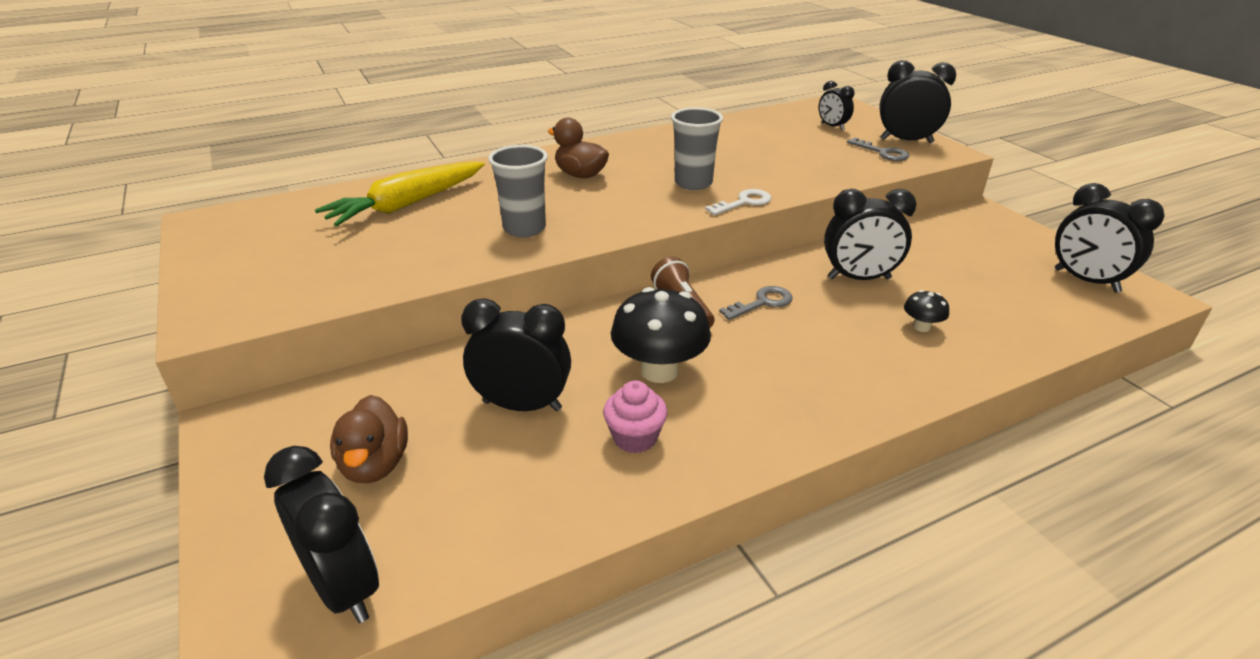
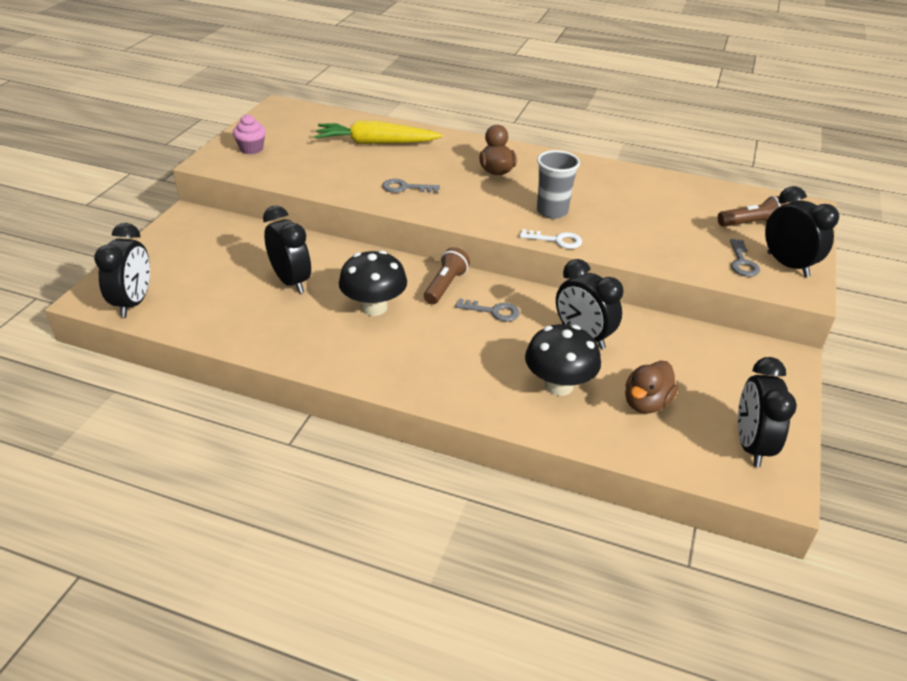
camera: 45 degrees right, 5 degrees up
(375, 464) = (205, 267): brown duck -> brown duck (646, 403)
(524, 228) = (405, 188): grey cup -> grey key
(635, 438) = (309, 327): pink cupcake -> pink cupcake (251, 149)
(832, 126) = (751, 224): black clock -> brown flashlight
(921, 327) = (558, 385): black mushroom -> black mushroom, size x2.09

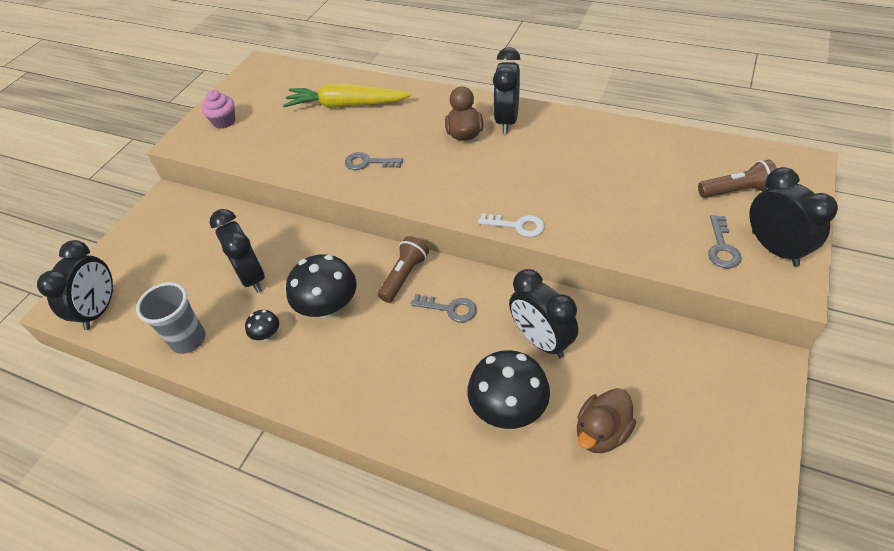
camera: 10 degrees right, 10 degrees up
(314, 326) = (267, 335): none -> black mushroom
(552, 211) = (517, 185): grey cup -> grey cup (188, 340)
(751, 445) = (716, 493): black clock -> black clock (507, 121)

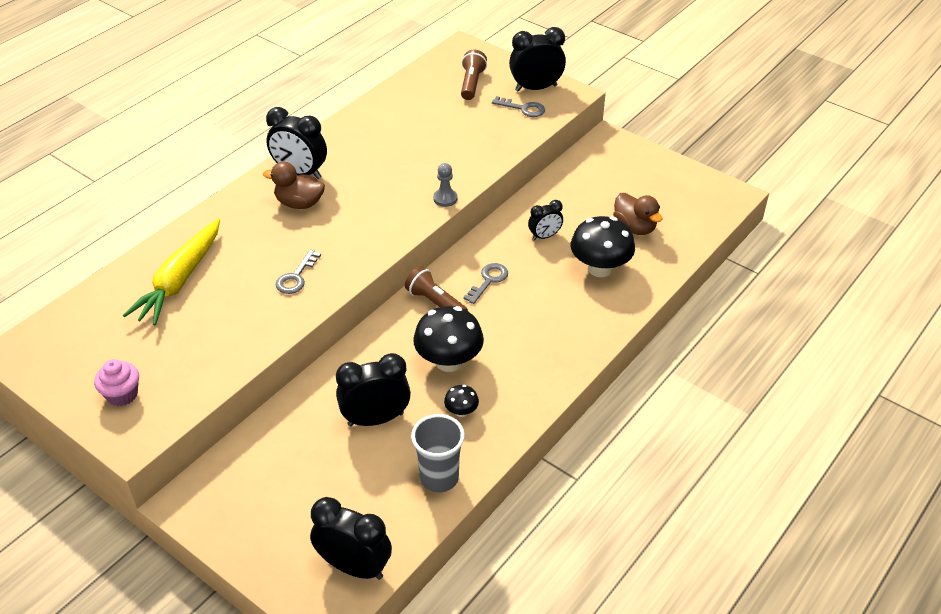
camera: 80 degrees left, 5 degrees down
(517, 226) = (445, 198): white key -> grey pawn
(541, 340) = (544, 236): black clock -> black clock, size x0.58

